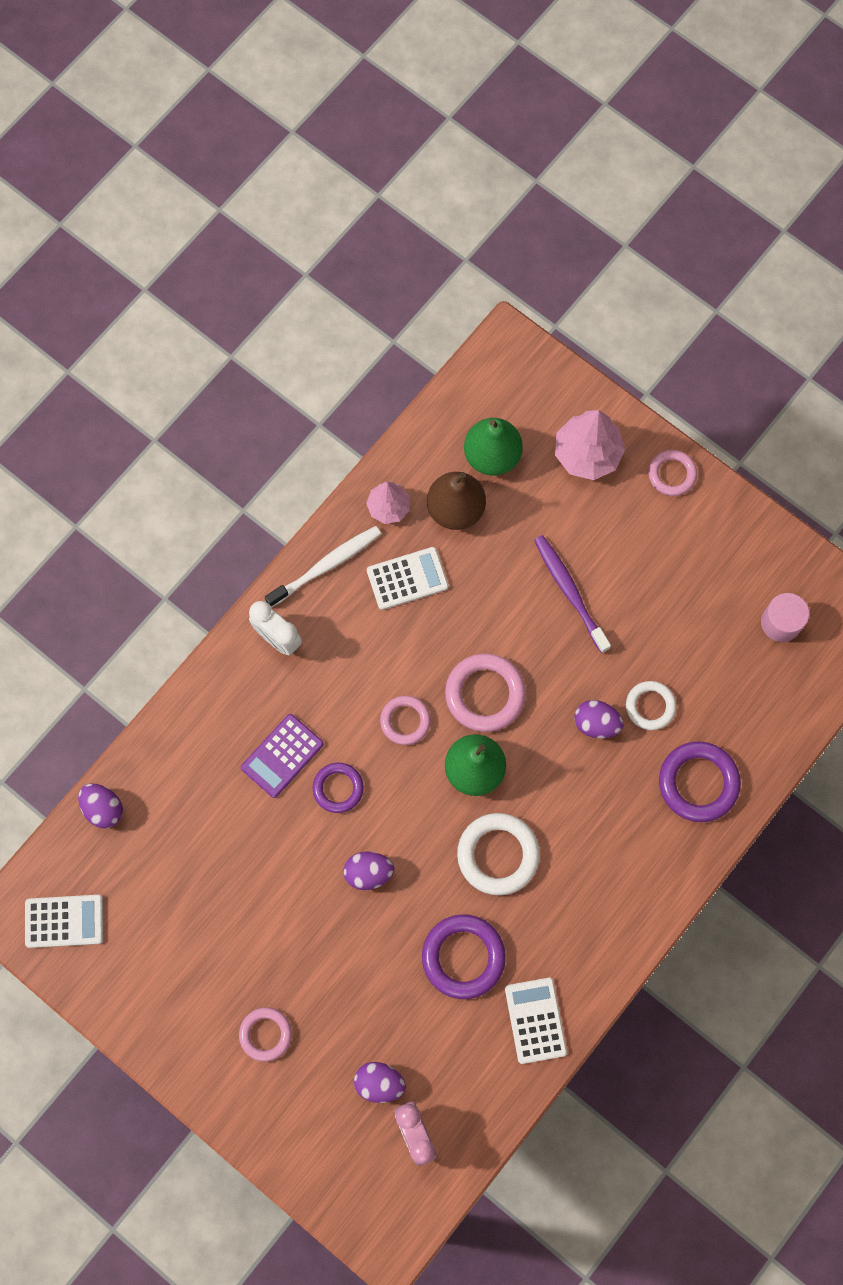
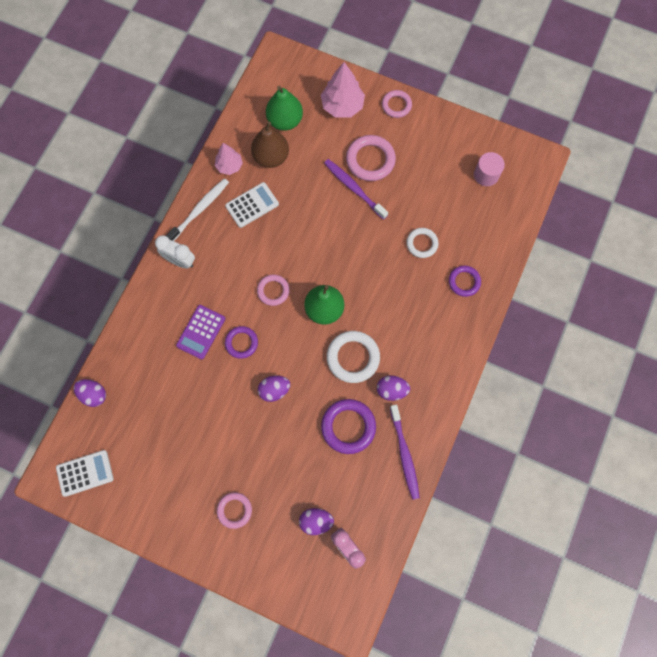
camera: 15 degrees left, 0 degrees up
(485, 694) = (318, 262): pink ring -> pink ring (370, 160)
(535, 1020) = (404, 454): white calculator -> purple toothbrush
(596, 723) = (392, 262): purple egg -> purple egg (391, 390)
(698, 783) = (464, 282): purple ring -> purple ring, size x0.63

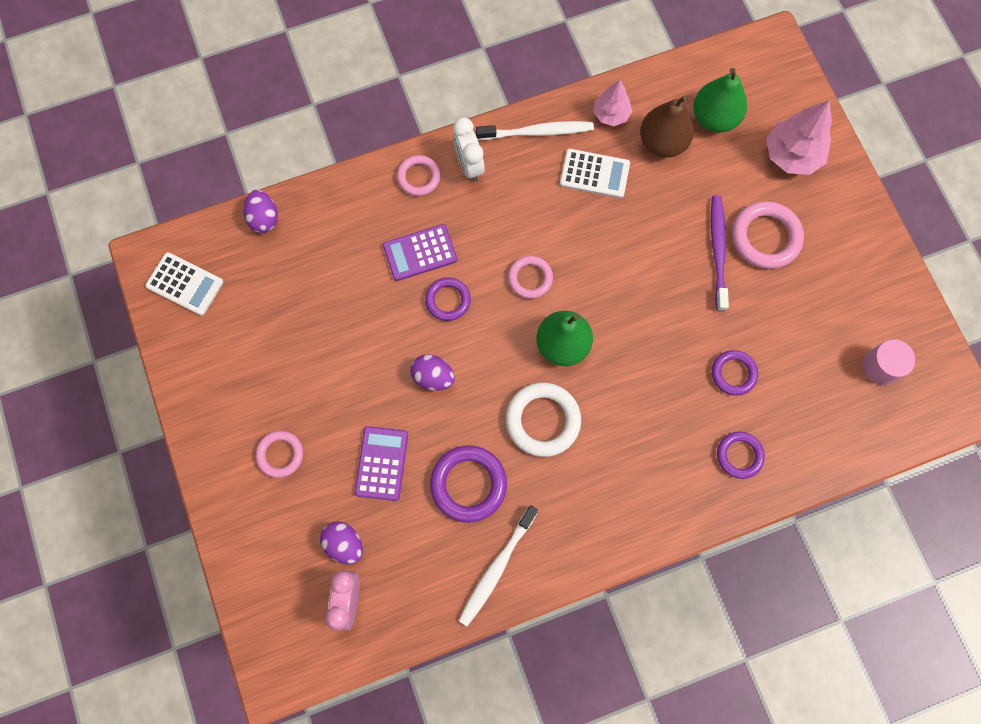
camera: 45 degrees right, 0 degrees up
(293, 461) = (382, 463): none -> purple calculator
(391, 390) = (549, 491): purple egg -> none
(396, 105) = (853, 205): pink ring -> pink ring (419, 177)
(404, 454) = (496, 568): purple toothbrush -> white toothbrush
(422, 244) = (733, 373): white ring -> purple ring

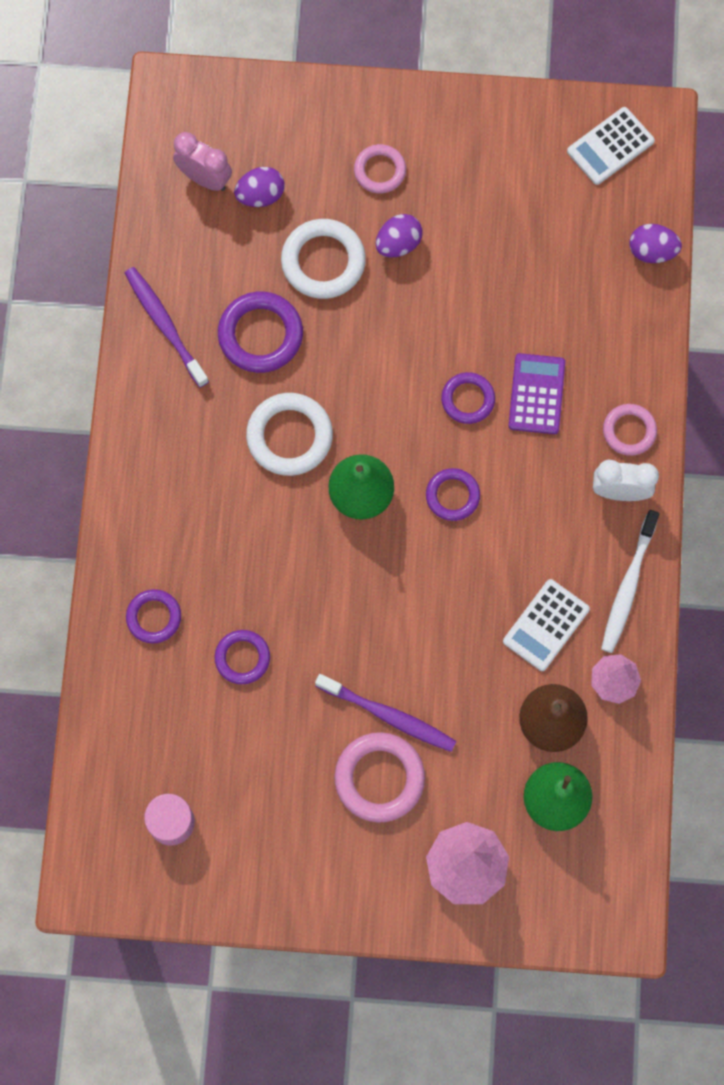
camera: 115 degrees right, 0 degrees up
(382, 463) = (323, 261): purple calculator -> white ring
(433, 377) = (389, 348): purple egg -> purple egg (398, 244)
(496, 568) = (165, 325): white toothbrush -> purple toothbrush
(530, 278) = (452, 496): pink ring -> purple ring

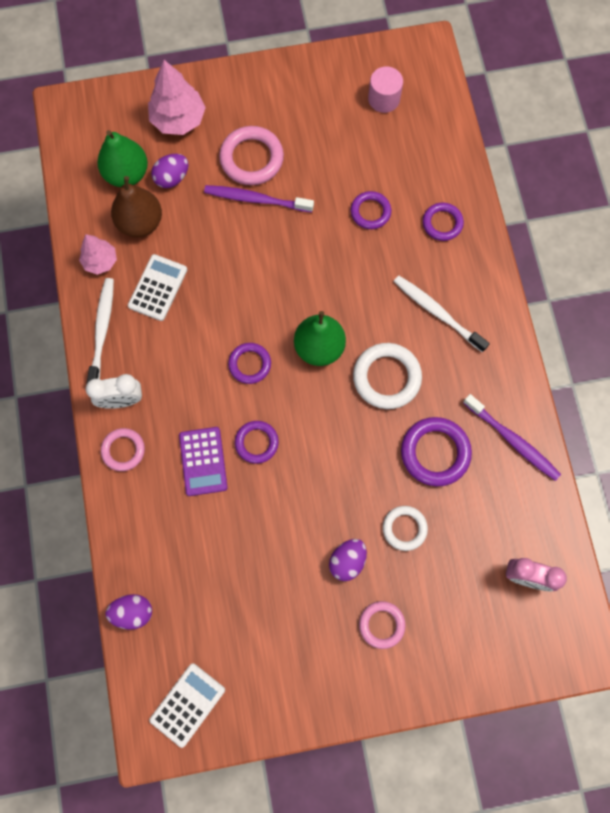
camera: 165 degrees right, 0 degrees up
(201, 500) = (437, 312): none -> white toothbrush
(260, 195) = (474, 574): purple egg -> purple egg (172, 178)
(323, 261) = (404, 528): white ring -> white ring, size x0.63

